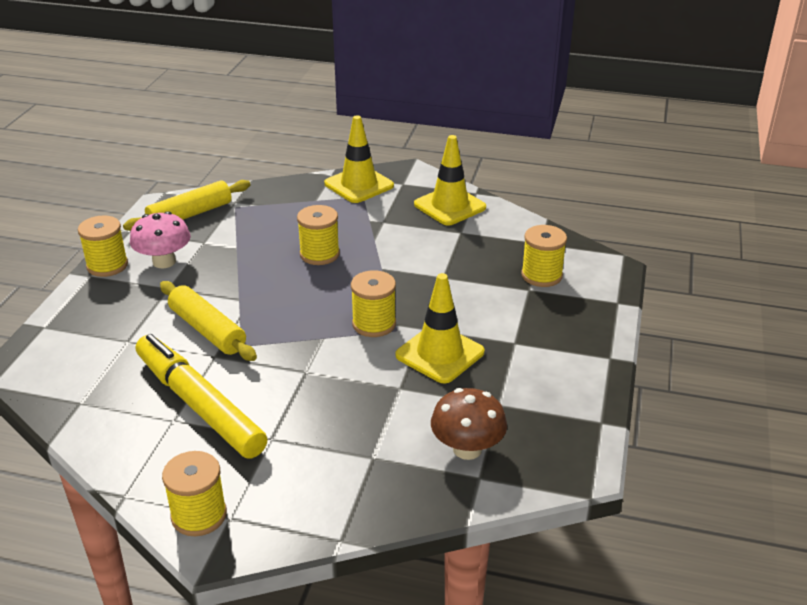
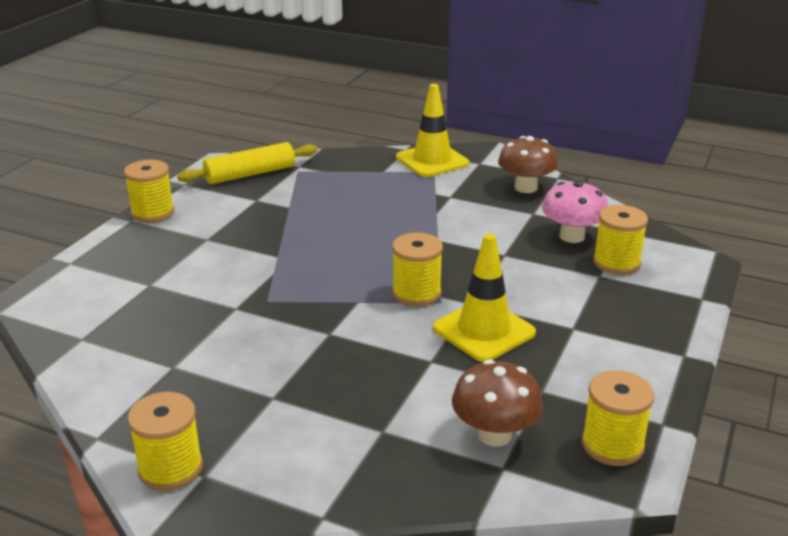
camera: 10 degrees right, 5 degrees down
(164, 261) = (211, 214): pink mushroom -> pink mushroom (572, 236)
(199, 405) = (205, 354): yellow marker -> none
(207, 330) = (236, 282): yellow rolling pin -> none
(319, 254) = (374, 221): yellow spool -> yellow spool (612, 445)
(450, 206) = (526, 187): yellow traffic cone -> brown mushroom

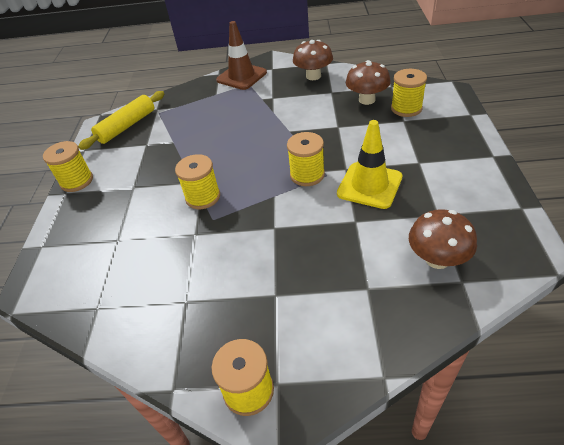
camera: 20 degrees left, 15 degrees up
(432, 161) = (241, 76): yellow traffic cone -> brown traffic cone
(572, 236) = (367, 100): pink mushroom -> brown mushroom
(612, 445) = (508, 235): yellow spool -> yellow spool (203, 197)

